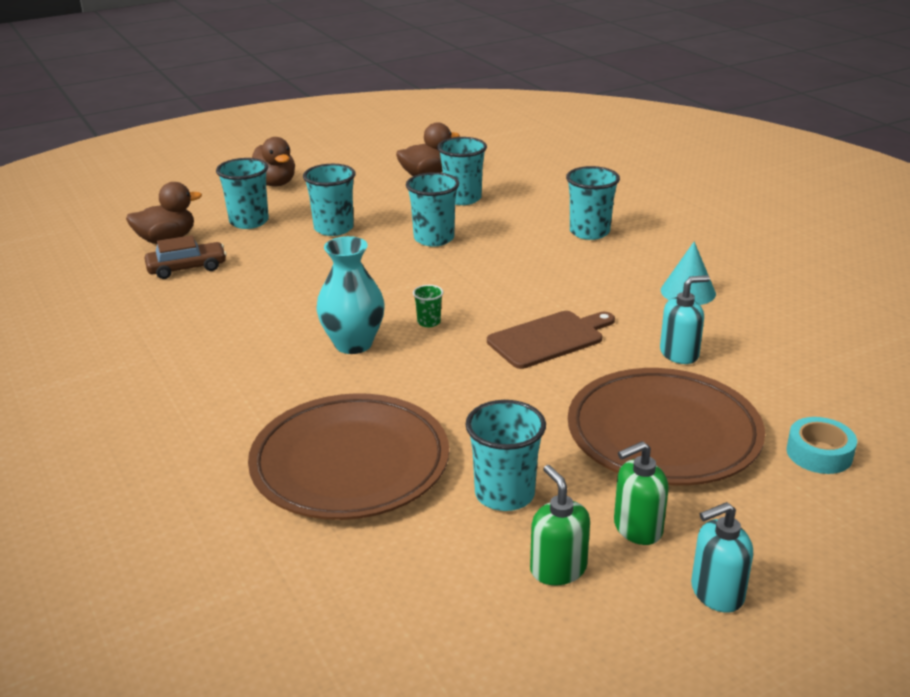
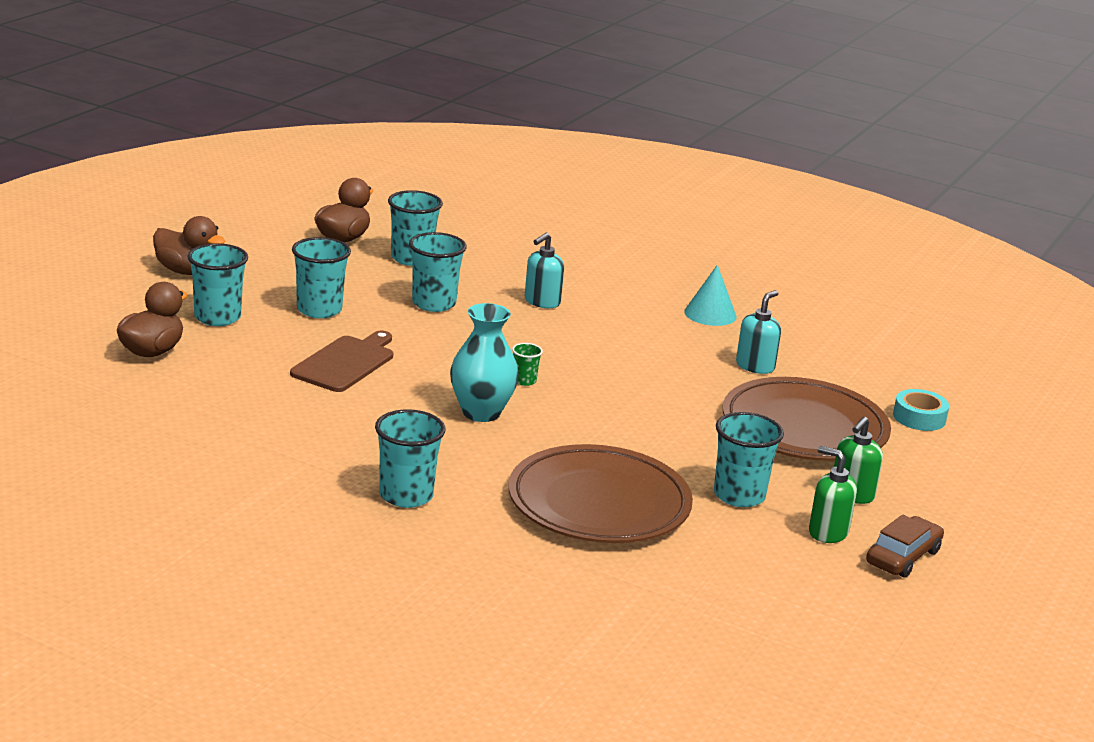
camera: 35 degrees left, 5 degrees down
(187, 268) = (218, 376): brown car -> brown car (903, 557)
(549, 338) = (642, 374): brown cutting board -> brown cutting board (345, 363)
(589, 232) = (571, 274): turquoise cup -> turquoise cup (406, 496)
(716, 593) = (938, 519): turquoise soap dispenser -> turquoise soap dispenser (542, 302)

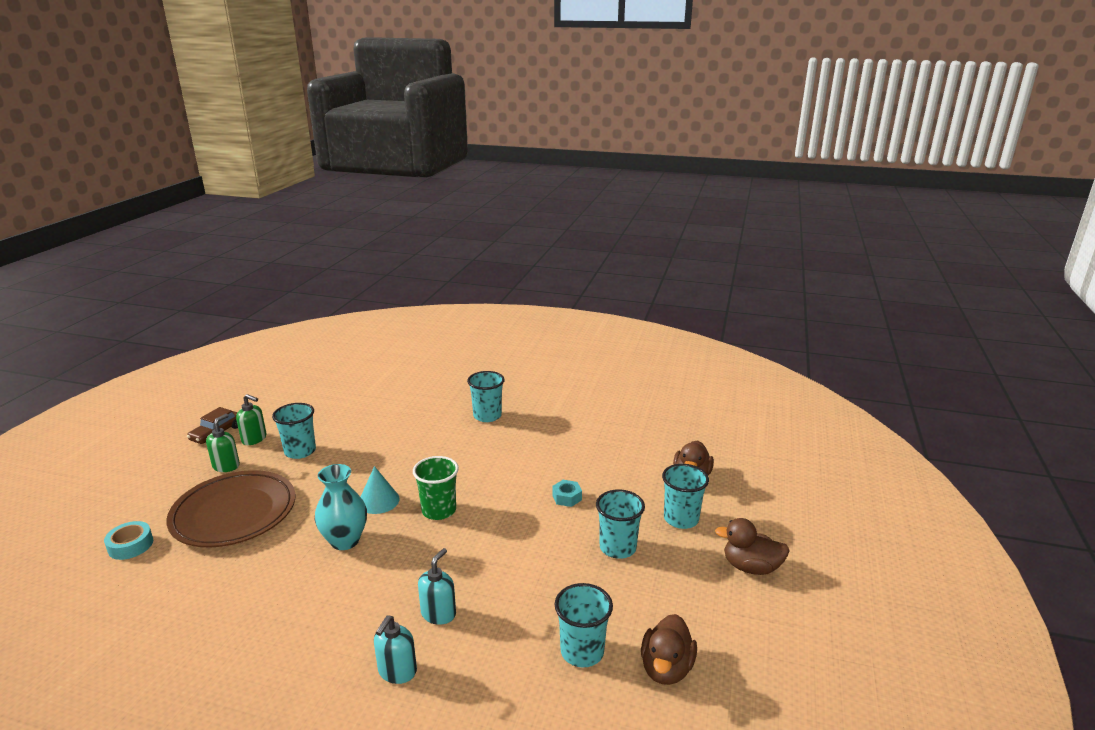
camera: 170 degrees right, 0 degrees up
(345, 363) = (567, 497): brown cutting board -> turquoise nut
(434, 303) = (533, 582): turquoise cup -> none
(481, 412) = (462, 476): turquoise vase -> turquoise vase (345, 540)
(524, 381) = (439, 510): green cup -> green cup, size x2.00
(599, 503) = (384, 431): brown plate -> none
(710, 314) = (270, 643): turquoise cone -> turquoise cone (378, 501)
(755, 366) = (249, 573): turquoise soap dispenser -> turquoise soap dispenser (397, 671)

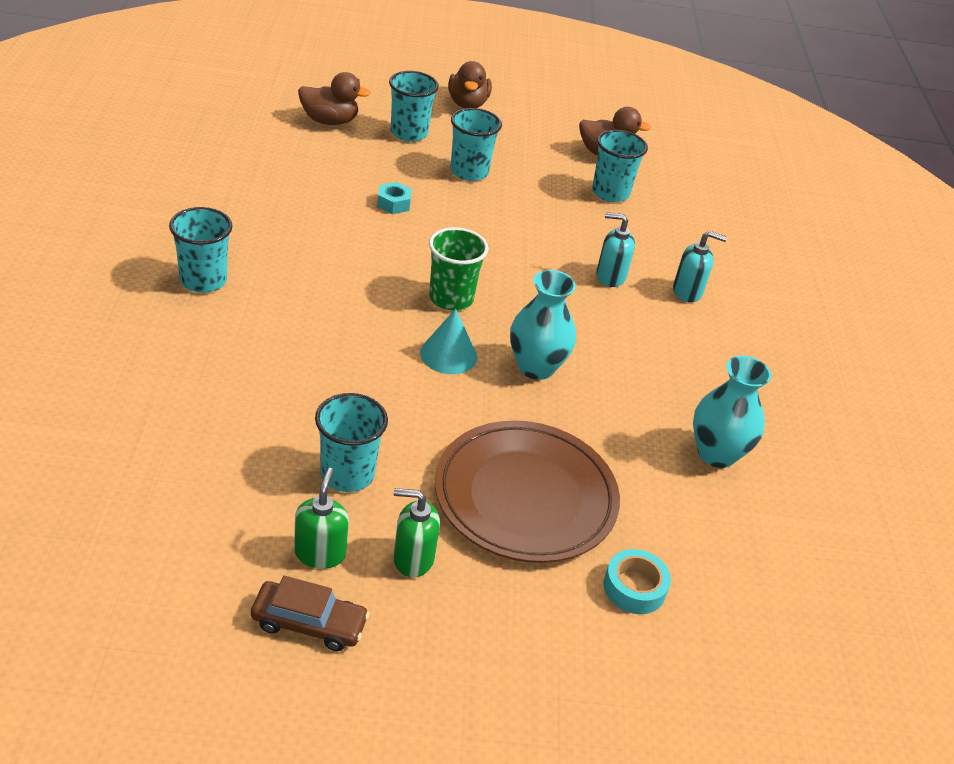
camera: 110 degrees left, 15 degrees up
(195, 624) = (716, 454): none -> turquoise vase

